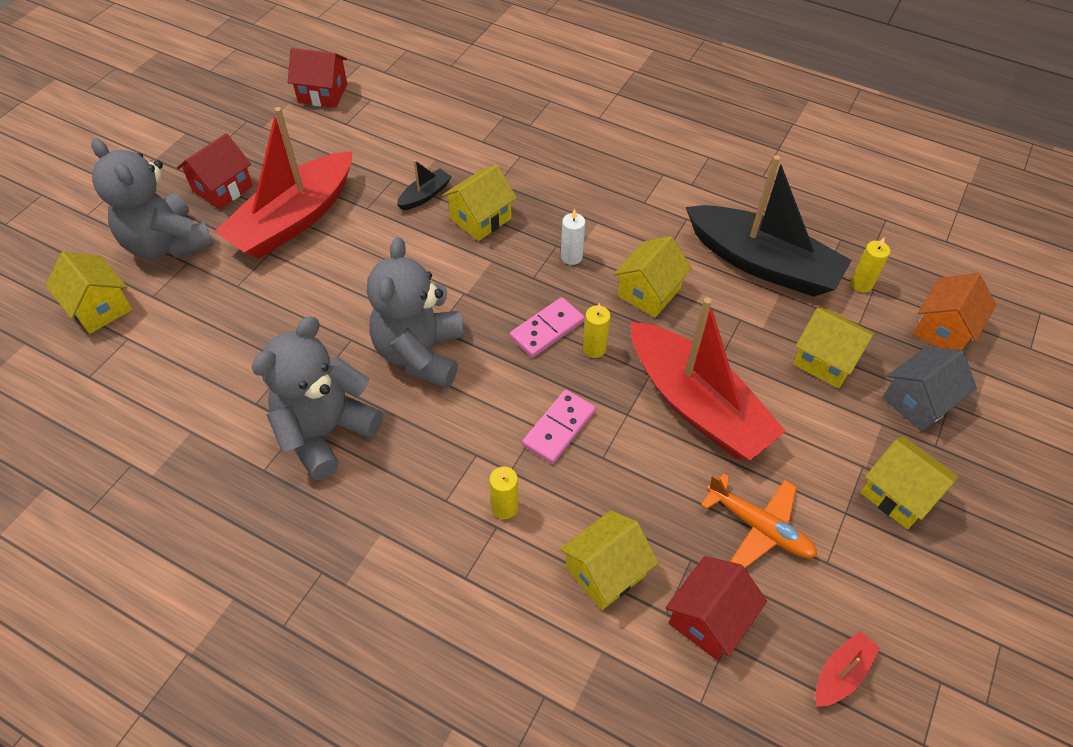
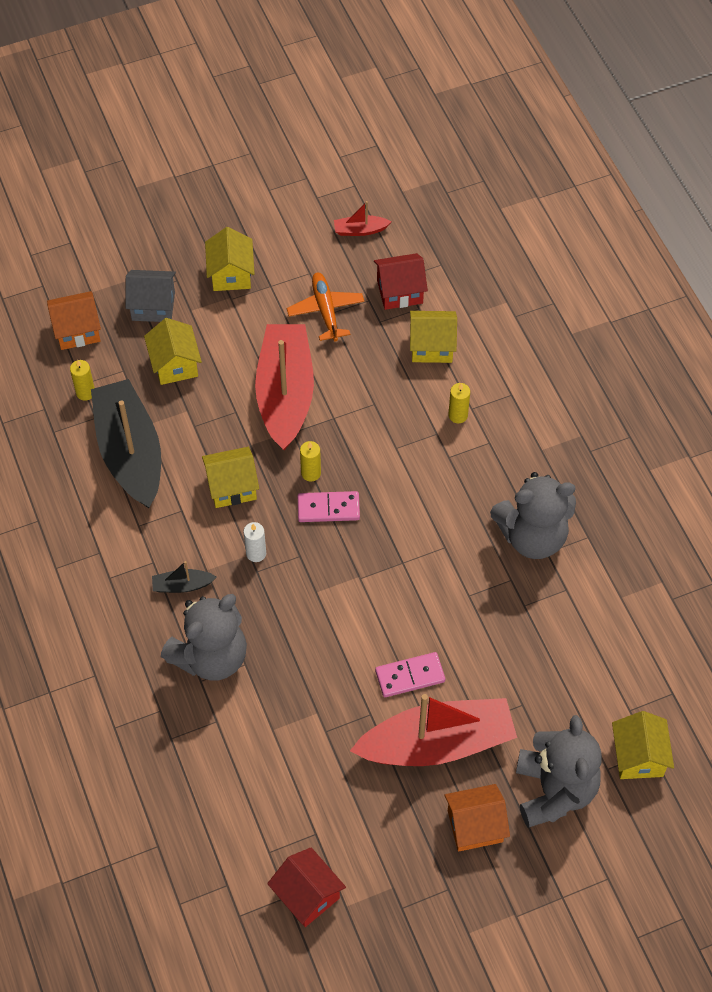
camera: 140 degrees left, 5 degrees up
(222, 188) = (475, 826): red house -> orange house
(421, 353) = (429, 550): grey teddy bear -> grey teddy bear (211, 657)
(425, 195) = (314, 693): black boat -> black boat (182, 585)
(480, 219) = (290, 637): yellow house -> none
(559, 428) = (384, 438): pink domino -> pink domino (410, 676)

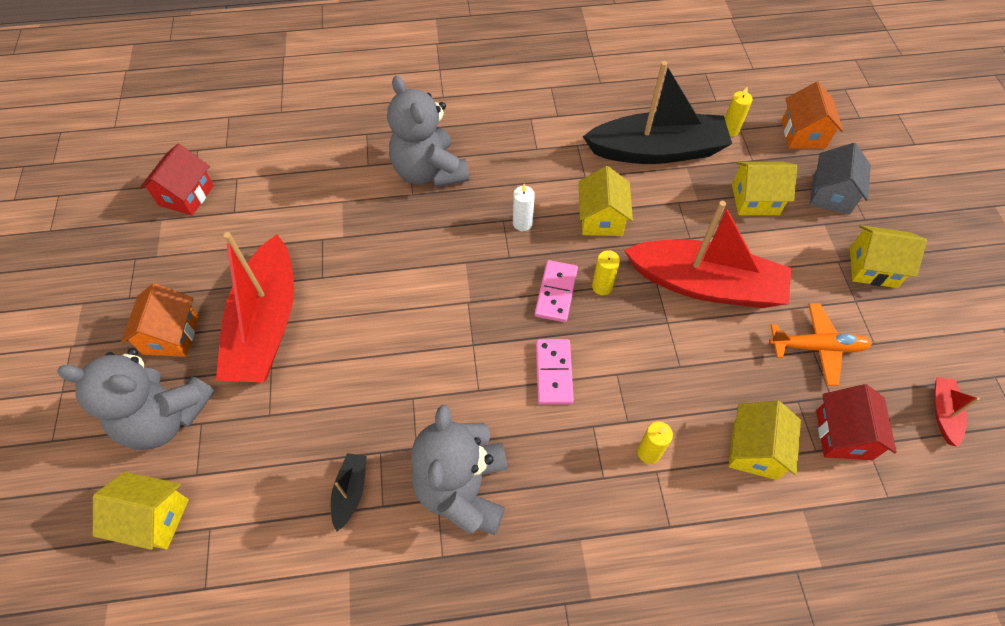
camera: 105 degrees right, 0 degrees up
(182, 585) = (506, 164): black boat -> black boat (350, 492)
(307, 895) = (186, 195): red house -> red house turned 45 degrees counterclockwise
(410, 676) = (345, 319): pink domino -> pink domino (554, 373)

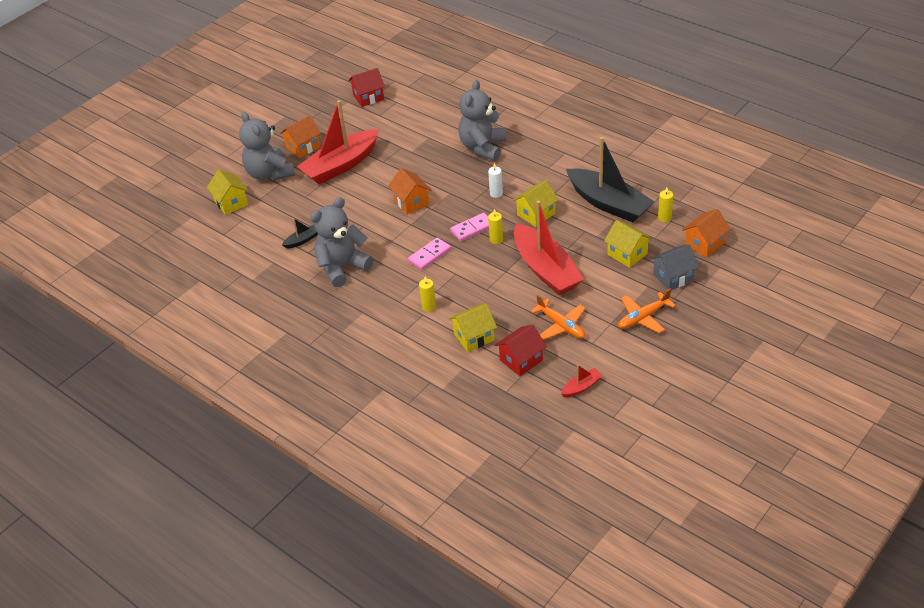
camera: 50 degrees right, 15 degrees down
(433, 311) = (411, 202): none -> orange house
(873, 267) = (643, 318): yellow house -> orange plane

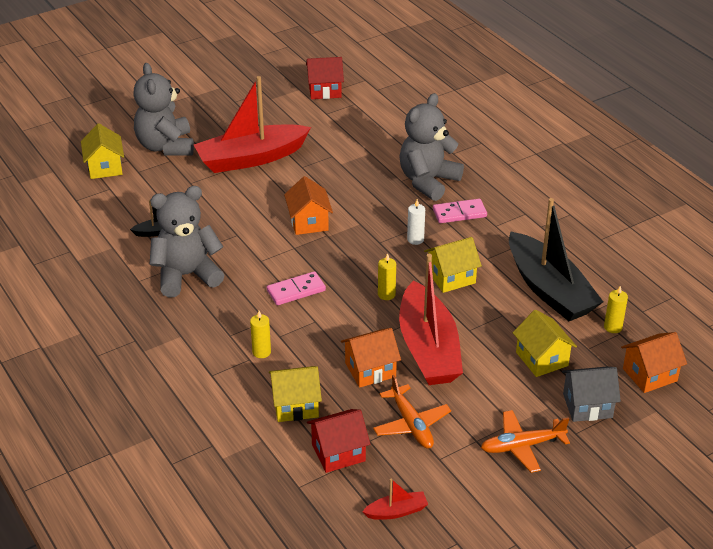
camera: 15 degrees right, 5 degrees down
(303, 147) = (220, 127): orange house -> orange house (370, 370)
(472, 228) = (364, 273): pink domino -> pink domino (459, 213)

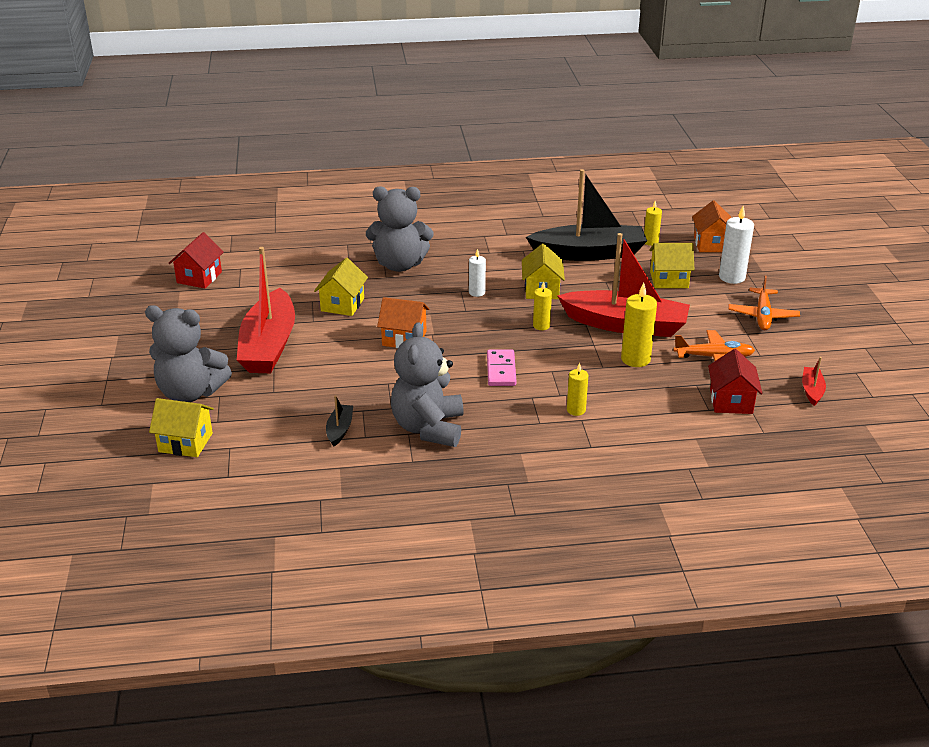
camera: 65 degrees left, 5 degrees down
(295, 406) = (660, 409): yellow house -> yellow house (342, 304)
(370, 370) = (635, 359): orange house -> yellow candle
(428, 181) = (400, 265): grey teddy bear -> grey teddy bear turned 60 degrees counterclockwise
(459, 213) = (458, 263): pink domino -> none
(587, 406) = (732, 277): grey house -> white candle

